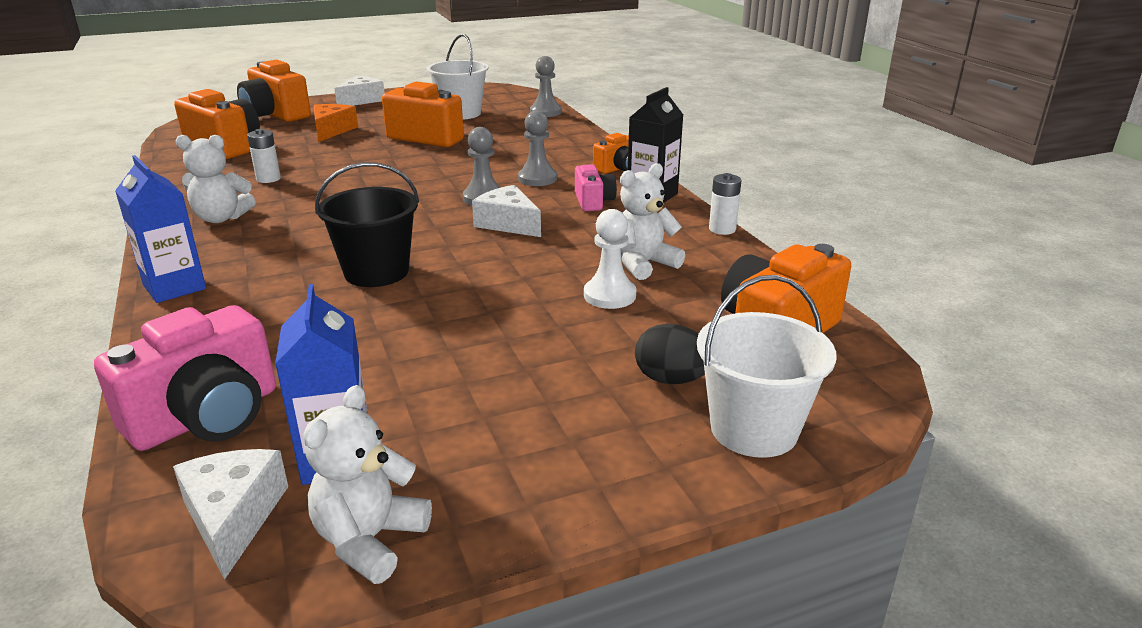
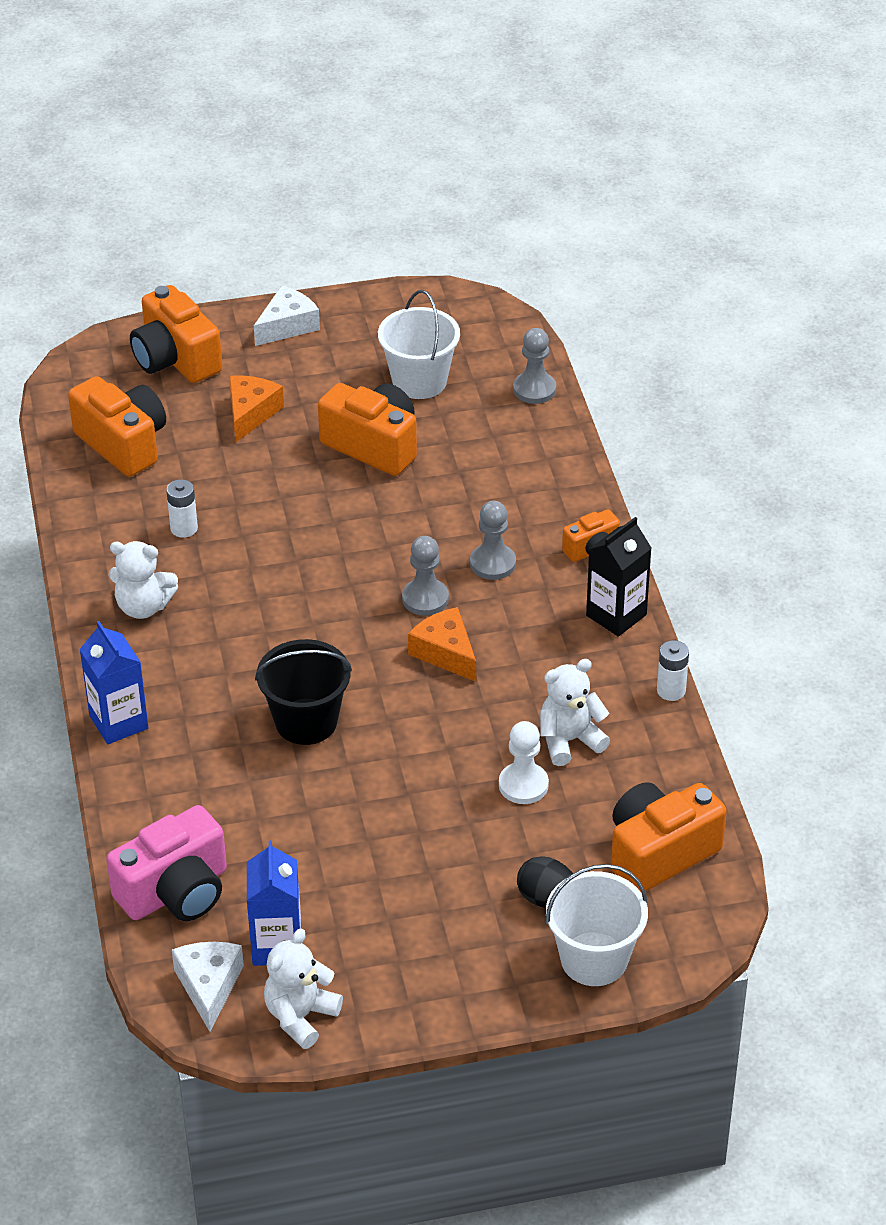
camera: 10 degrees right, 15 degrees up
(508, 223) = (445, 653): white cheese -> orange cheese
(593, 202) = (546, 620): pink camera -> none

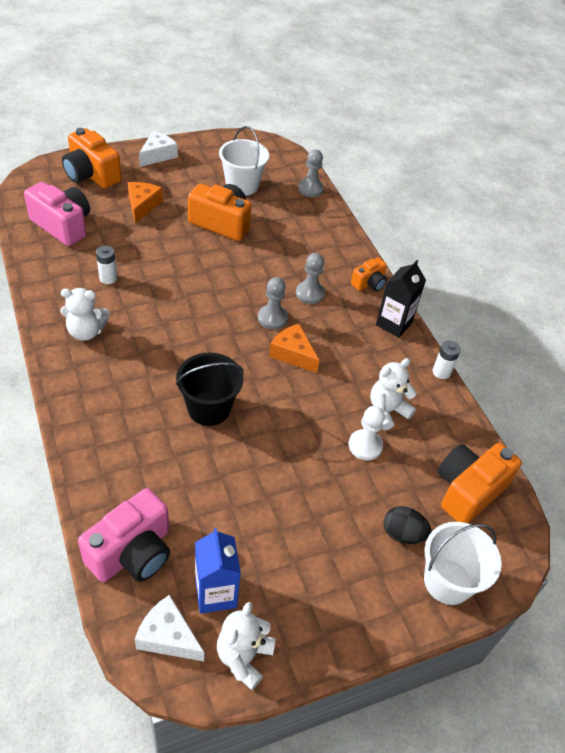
camera: 15 degrees left, 5 degrees up
(118, 722) = (76, 417): blue carton -> none
(123, 444) = (63, 225): orange camera -> pink camera
(209, 986) = (168, 636): white cheese -> white cheese turned 45 degrees counterclockwise

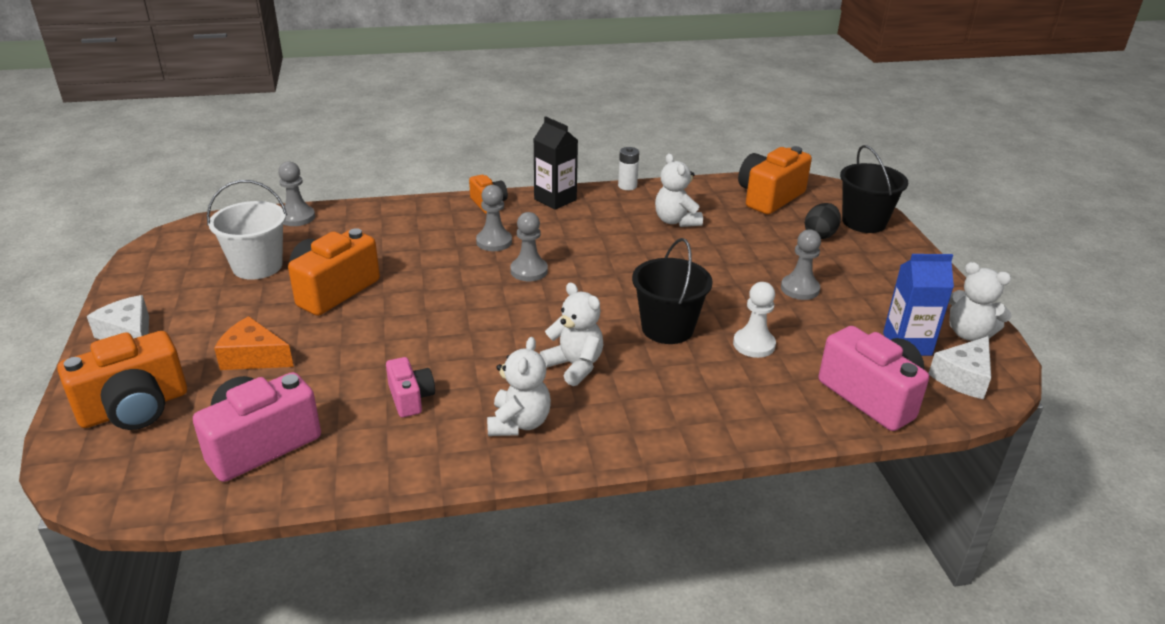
camera: 75 degrees left, 15 degrees down
(108, 278) = (410, 398): white battery -> pink camera
(152, 355) = (574, 366): none -> white teddy bear
(292, 508) = (800, 289): none -> grey pawn
(293, 354) = (589, 264): orange cheese -> none
(365, 446) = (720, 239): white pawn -> white pawn (754, 344)
(448, 581) = (864, 222): white bucket -> black bucket
(468, 491) = (769, 197): orange camera -> orange camera turned 75 degrees clockwise

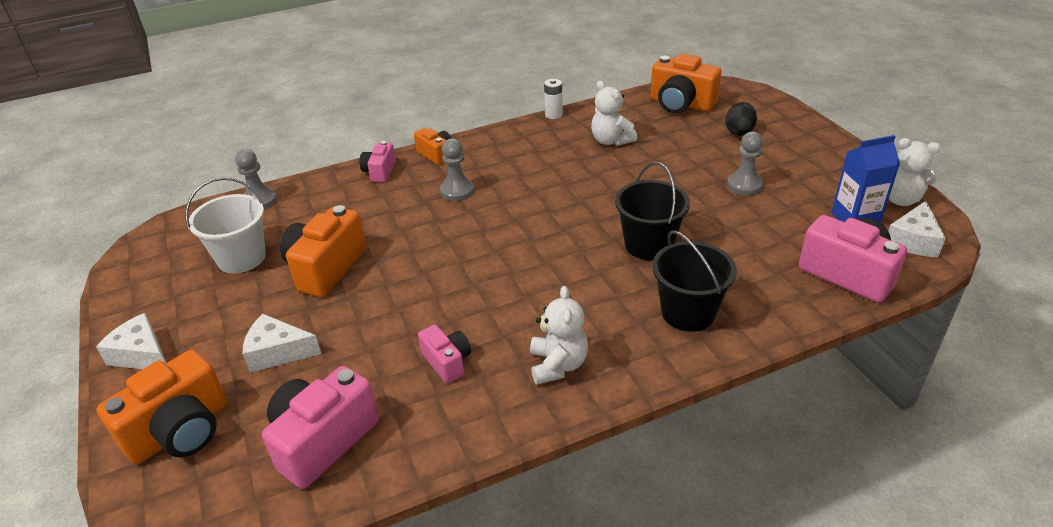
camera: 10 degrees left, 5 degrees up
(253, 357) = (278, 352): orange cheese -> white cheese
(425, 211) = (380, 172): none -> pink camera
(529, 271) = (501, 213): grey pawn -> none
(555, 199) = (495, 139): black carton -> none
(574, 366) = (583, 298): white teddy bear -> none
(754, 344) = (729, 245): white pawn -> none
(769, 197) = (681, 104): orange camera -> orange camera turned 90 degrees counterclockwise
(864, 222) = (770, 113): black bucket -> black bucket (688, 312)

